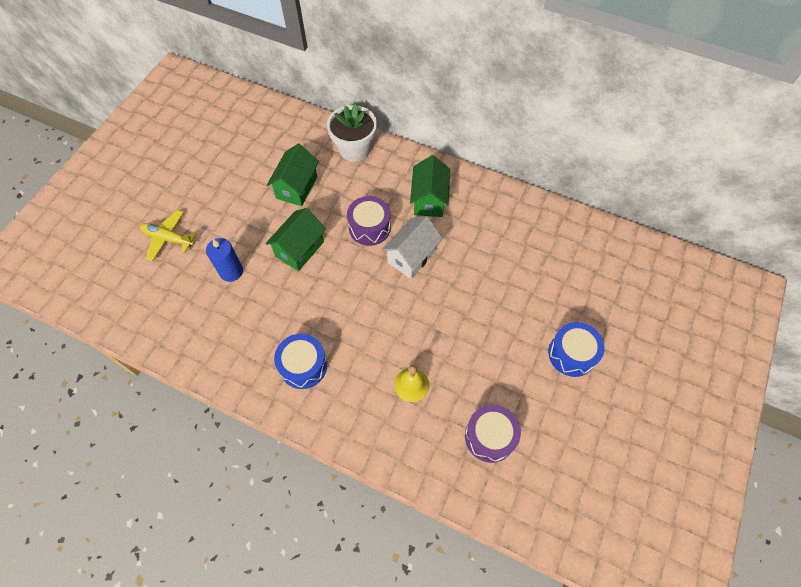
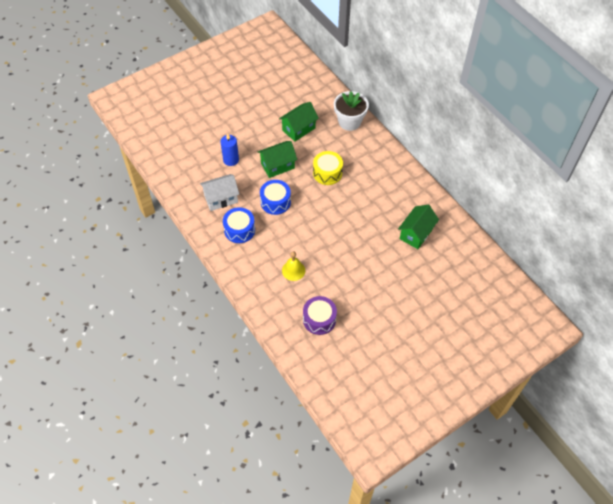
camera: 30 degrees right, 5 degrees down
(168, 238) = (207, 125): yellow plane -> none
(369, 227) = (327, 173): purple drum -> yellow drum
(412, 256) = (342, 202): white house -> white house (221, 199)
(429, 200) = (376, 174): green house -> green house (416, 234)
(571, 354) = (400, 303): blue drum -> blue drum (275, 202)

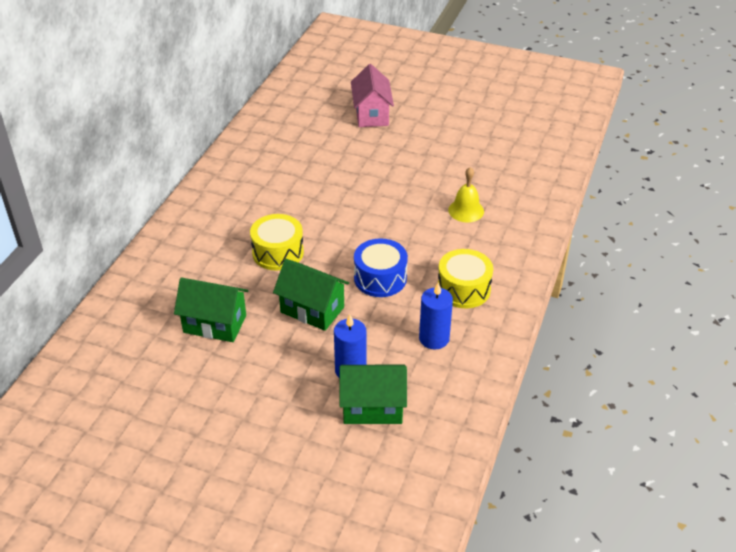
camera: 125 degrees left, 15 degrees down
(221, 199) = (434, 338): white house -> blue candle
(239, 230) = (463, 289): blue drum -> yellow drum
(319, 319) = (503, 162): purple drum -> none
(349, 122) = (153, 275): white flower pot -> none
(416, 234) = (305, 140): green house -> green house (372, 407)
(420, 282) = (371, 114): none -> pink house

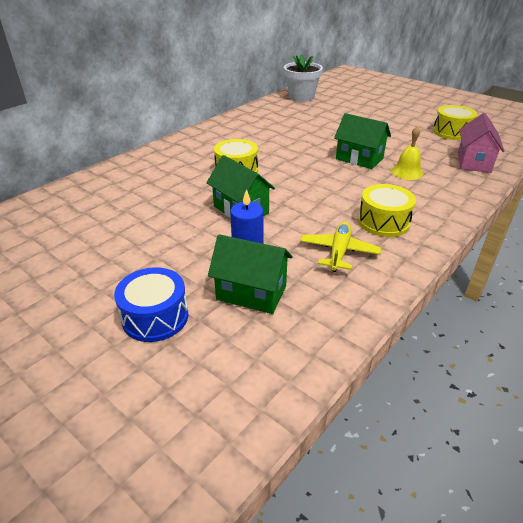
camera: 20 degrees right, 5 degrees down
(215, 324) = (157, 203): green house -> green house (359, 159)
(294, 98) = (301, 97): none -> white flower pot
(371, 114) = (353, 111): pink house -> pink house (473, 162)
(380, 278) = (311, 201): blue drum -> blue drum (155, 317)
(434, 338) = (339, 252): blue candle -> yellow plane
(497, 131) = (451, 132): none -> yellow drum

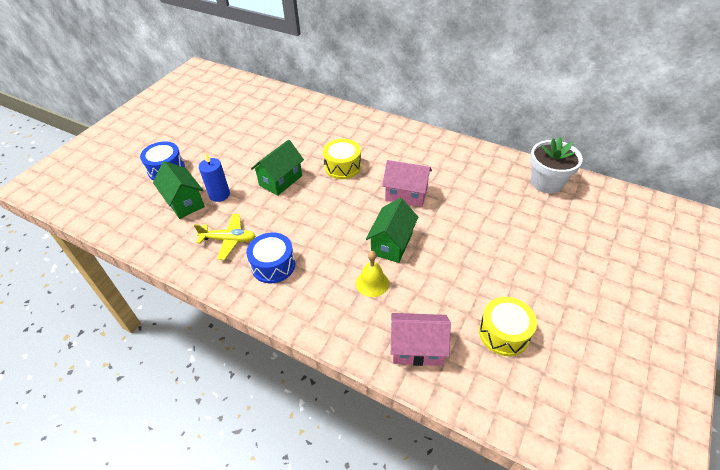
camera: 80 degrees right, 10 degrees up
(251, 293) = (184, 202): green house -> green house turned 45 degrees counterclockwise
(295, 145) = (406, 194): none -> pink house
(383, 222) = (273, 265): yellow drum -> blue drum

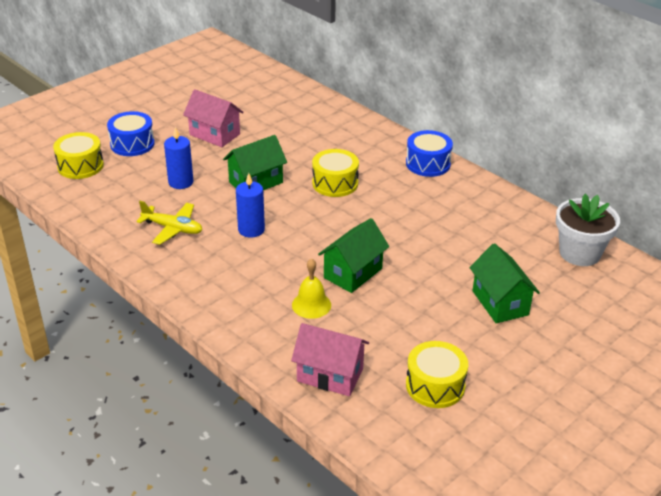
camera: 15 degrees right, 10 degrees down
(128, 199) = (80, 166): none -> yellow drum
(184, 202) = (139, 181): green house -> green house (500, 303)
(273, 265) = (210, 263): blue drum -> blue drum (428, 164)
(294, 224) = (251, 230): none -> blue candle
(406, 194) = (396, 228): pink house -> pink house (215, 134)

